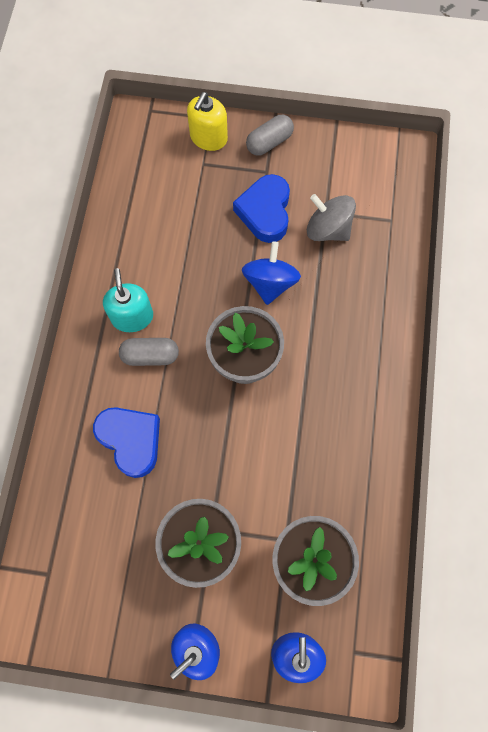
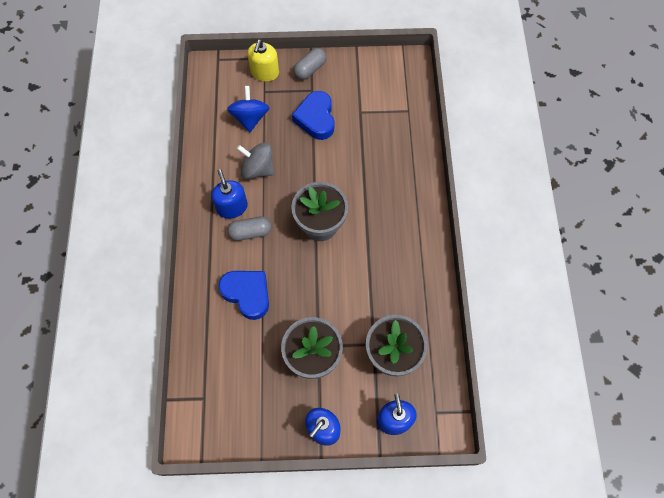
camera: 10 degrees left, 5 degrees down
(132, 317) = (232, 207): turquoise soap dispenser -> blue soap dispenser
(270, 283) = (328, 167): blue spinning top -> blue spinning top (250, 118)
(328, 229) = (364, 124): grey spinning top -> grey spinning top (258, 169)

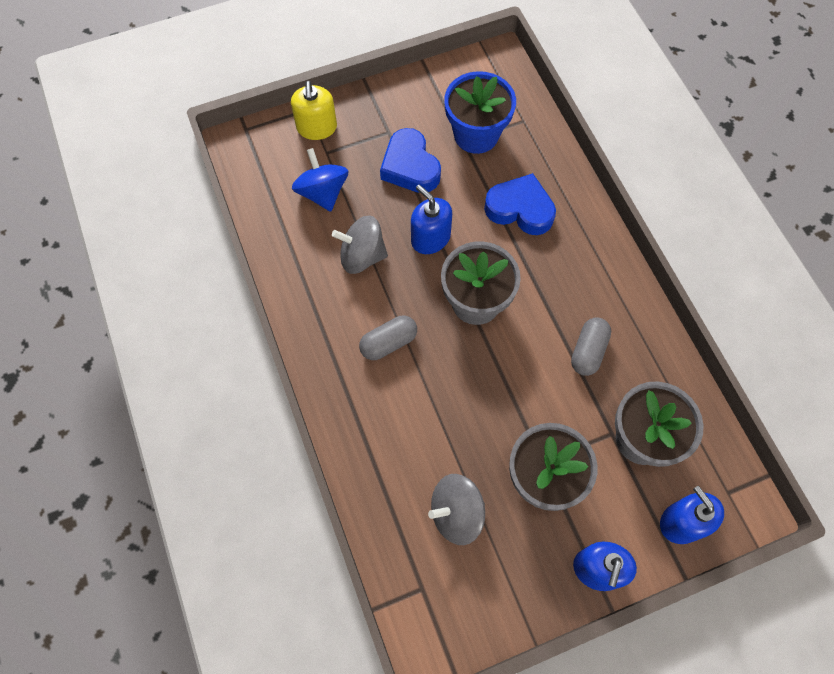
camera: 20 degrees left, 0 degrees up
(232, 207) = (349, 318): blue soap dispenser -> blue soap dispenser (430, 238)
(246, 358) = (456, 513): none -> grey spinning top
(247, 294) = (420, 426): blue heart -> blue heart (520, 209)
(310, 69) = (374, 106): grey capsule -> grey capsule (588, 351)
(371, 110) = (476, 135): none -> blue flower pot

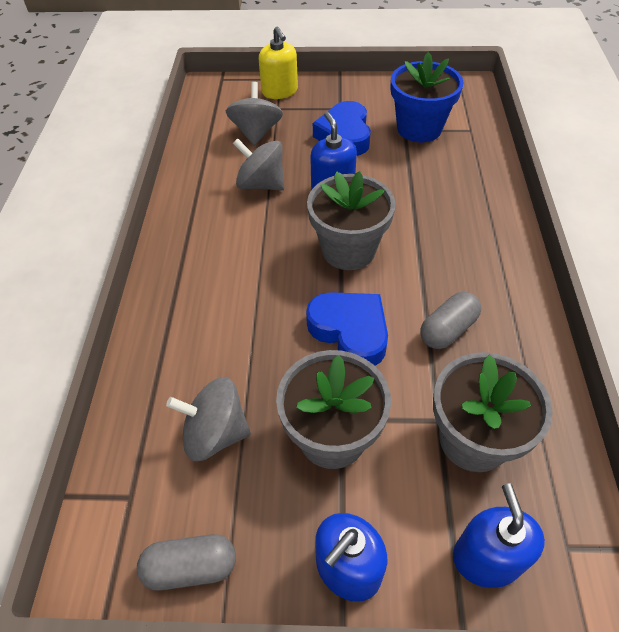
camera: 25 degrees right, 15 degrees down
(317, 128) = (280, 91): yellow soap dispenser -> yellow soap dispenser turned 45 degrees counterclockwise
(322, 192) = (256, 132): blue spinning top -> grey spinning top
(388, 343) = (243, 256): grey capsule -> grey capsule (191, 567)
(520, 209) = (433, 191): blue heart -> blue heart (350, 331)

